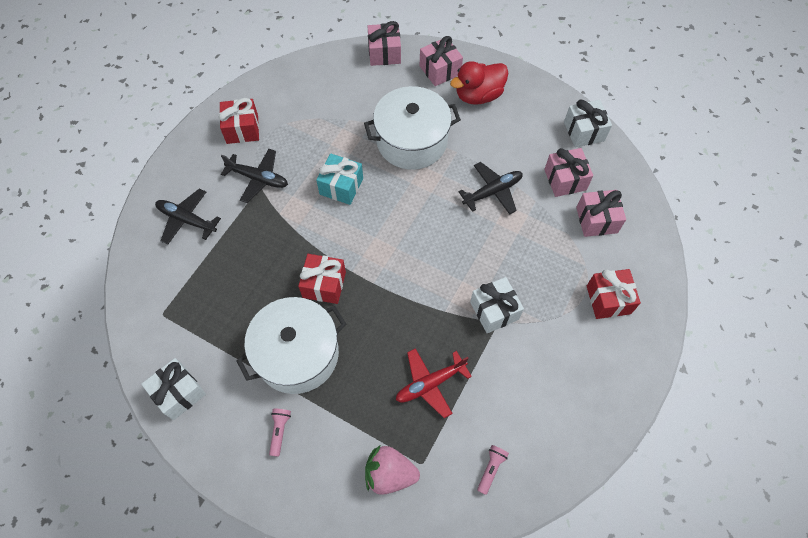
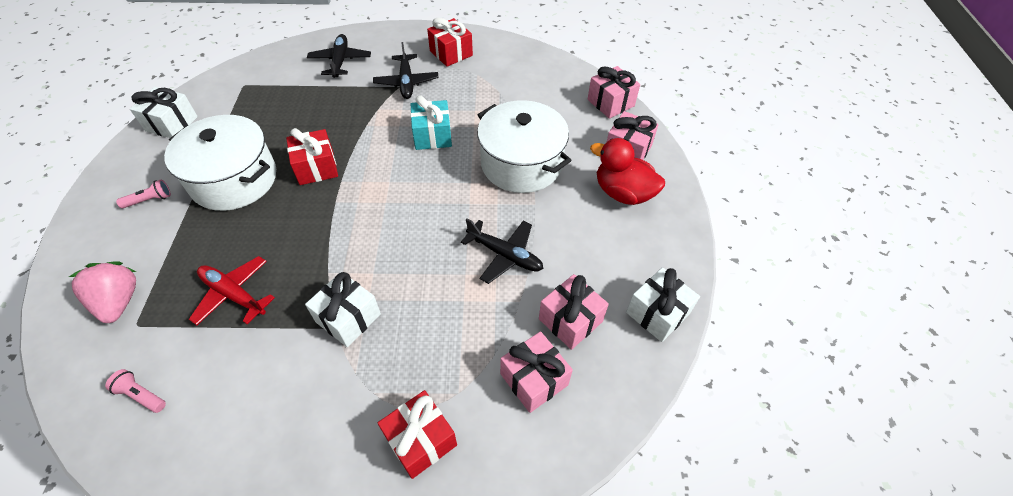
camera: 60 degrees right, 10 degrees down
(491, 469) = (141, 395): pink flashlight -> pink flashlight turned 150 degrees counterclockwise

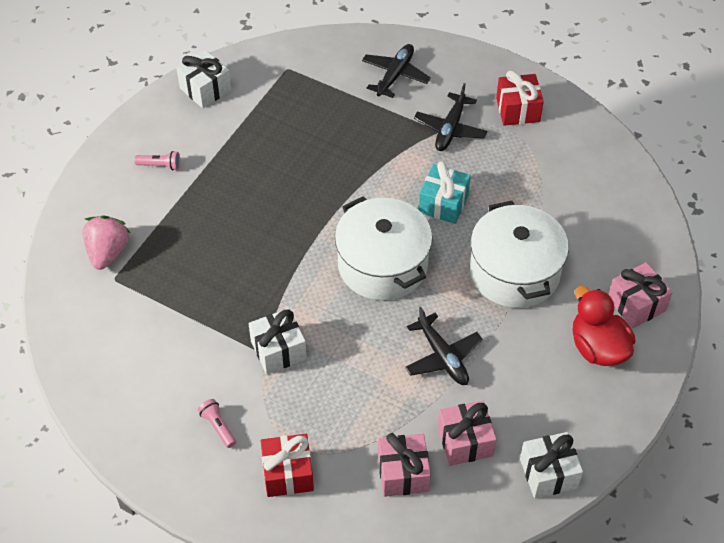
camera: 30 degrees right, 0 degrees up
(141, 395) = (100, 338): pink flashlight -> pink flashlight (218, 426)
(233, 294) = (196, 287): red plane -> none
(234, 179) = (238, 174): white pot -> white pot (382, 265)
(316, 168) = (316, 193): red gift -> none
(610, 103) = (657, 242): pink gift -> none

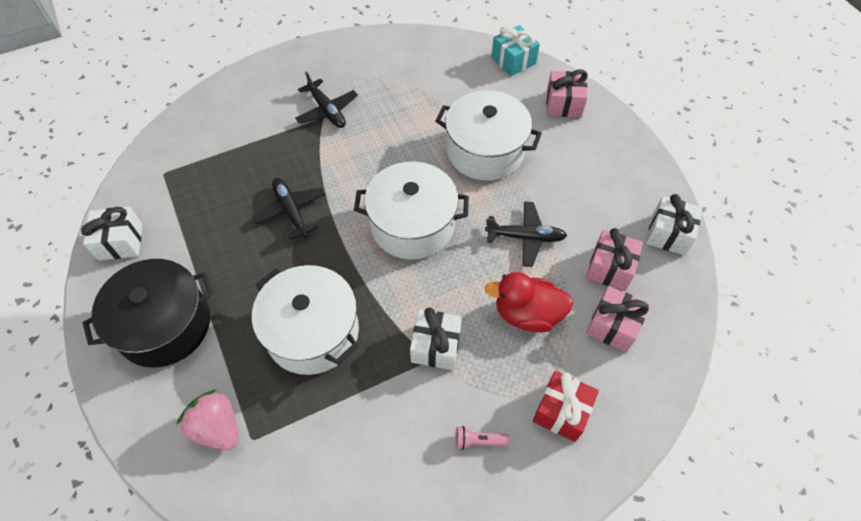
camera: 55 degrees left, 5 degrees up
(160, 165) = (165, 325): pink flashlight -> black pot
(226, 260) = (312, 332): none -> white pot
(395, 75) = (244, 112): black plane -> black plane (291, 211)
(443, 203) = (390, 155): turquoise gift -> turquoise gift (513, 61)
(518, 110) = (348, 65): red gift -> none
(598, 347) = (583, 144): red duck -> red duck (527, 314)

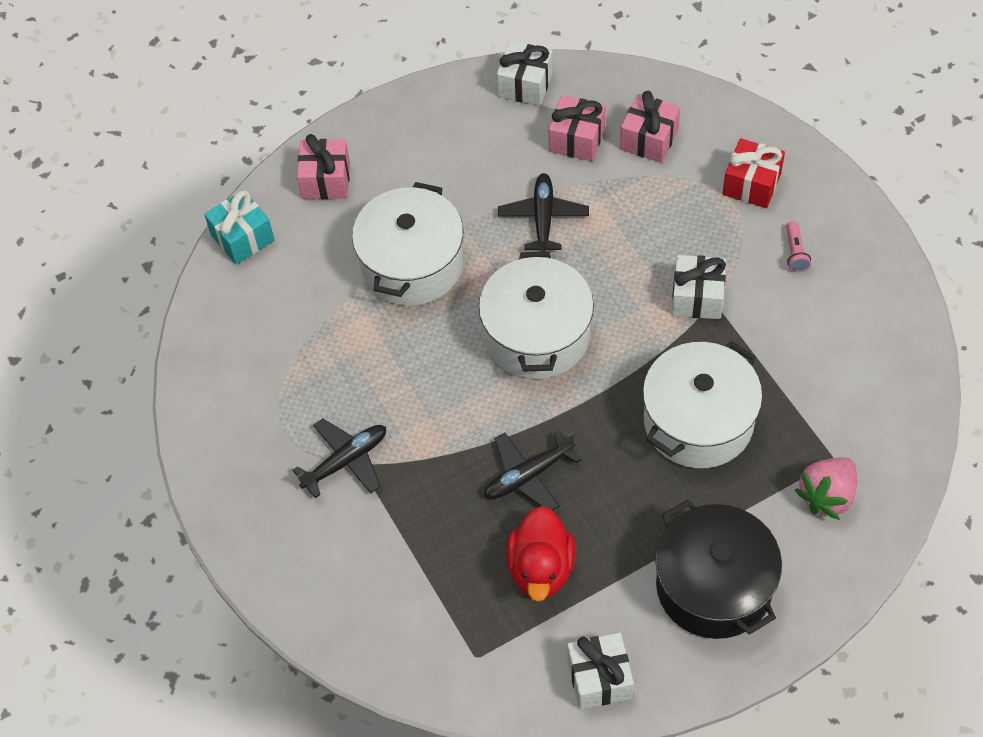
camera: 90 degrees left, 0 degrees up
(527, 314) = (645, 215): red duck -> red duck (541, 568)

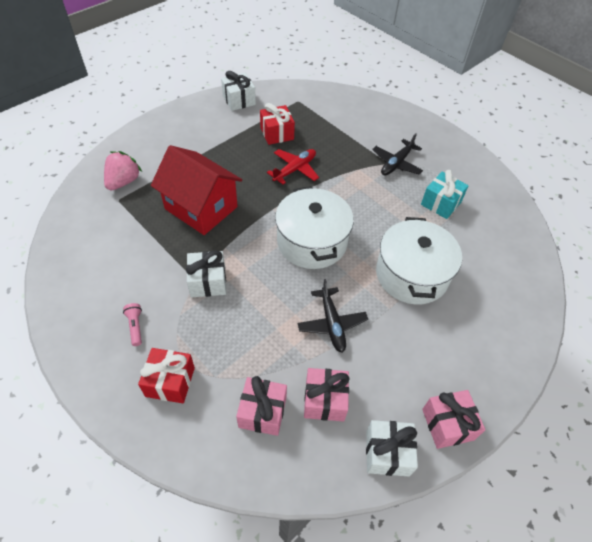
camera: 160 degrees right, 5 degrees down
(242, 238) = (534, 275): turquoise gift -> turquoise gift (441, 203)
(326, 180) = (505, 327): pink gift -> pink gift (447, 424)
(528, 476) = (295, 169): black plane -> red plane
(541, 568) = (277, 133): red duck -> red gift
(698, 421) = (201, 208): white pot -> red house
(714, 586) = (187, 137): black pot -> none

